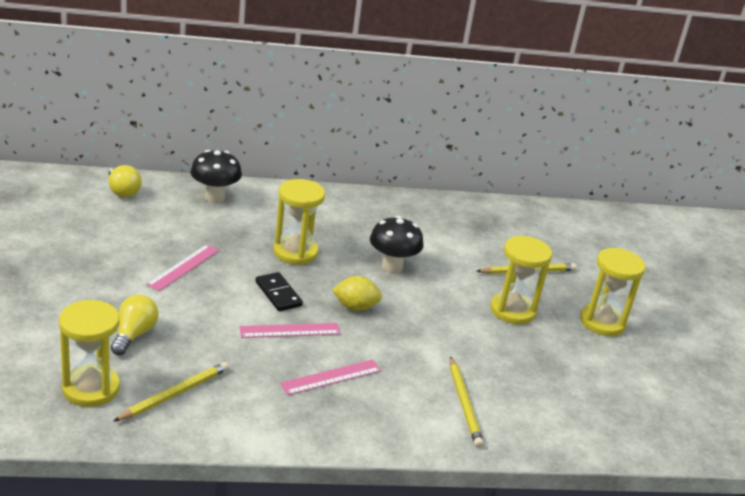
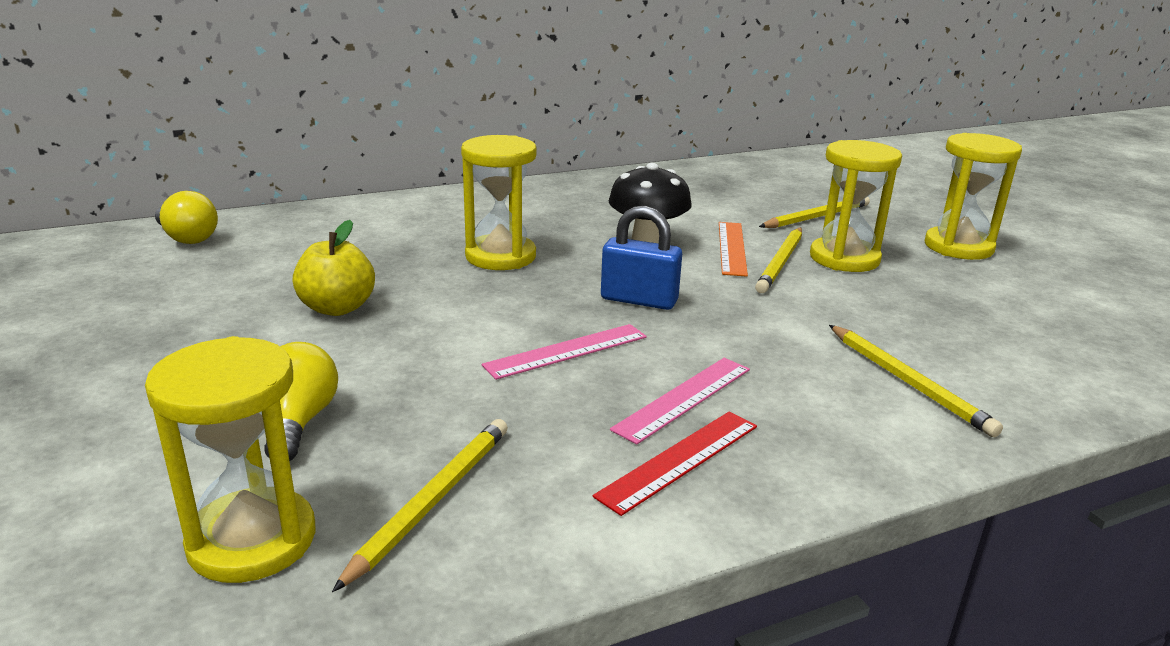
camera: 15 degrees left, 5 degrees down
(183, 267) = (337, 308): pink ruler -> yellow apple
(215, 197) = (339, 220): black mushroom -> none
(278, 294) = (513, 309): black domino -> none
(302, 409) = (680, 460): none -> red ruler
(355, 307) = (639, 300): yellow lemon -> blue padlock
(445, 283) = (732, 248): none -> orange ruler
(467, 303) = (781, 262): none -> yellow pencil

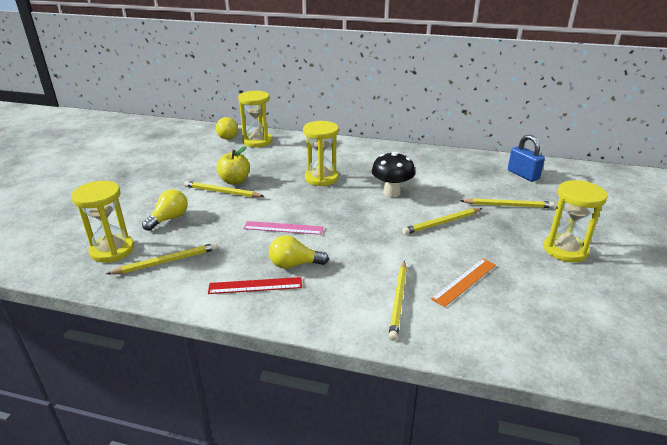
camera: 40 degrees right, 5 degrees up
(342, 334) = (222, 192): none -> yellow pencil
(639, 300) = (345, 217): blue padlock -> blue padlock (523, 175)
(684, 398) = (294, 264): pink ruler -> yellow light bulb
(732, 248) = (430, 207): orange ruler -> orange ruler (464, 281)
(844, 258) = (480, 232): yellow hourglass -> yellow hourglass (257, 141)

